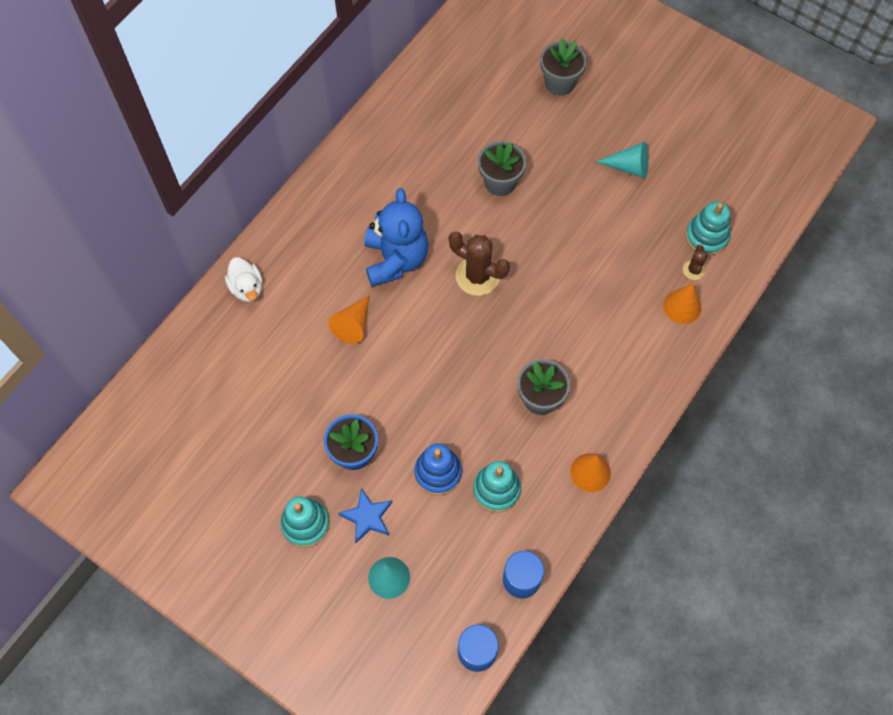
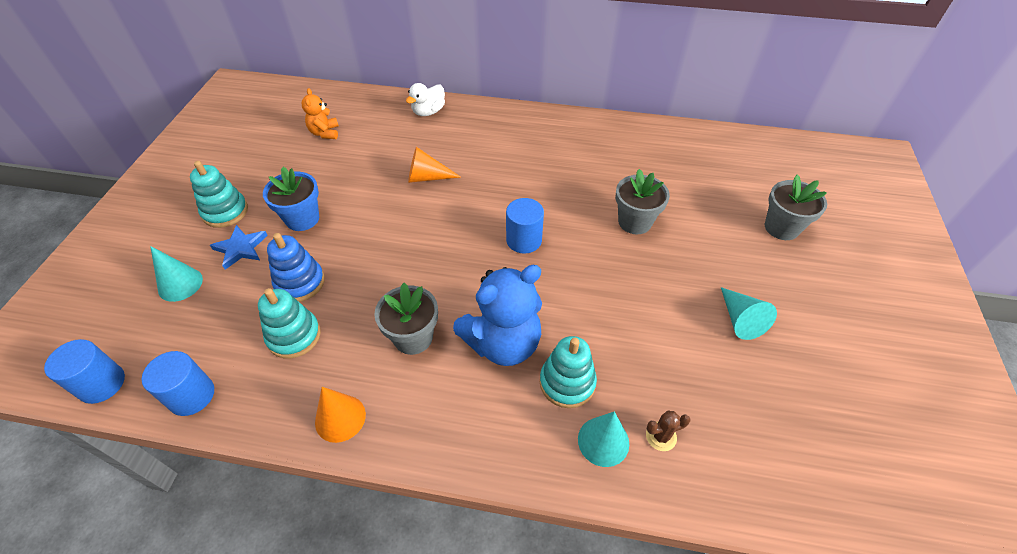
camera: 65 degrees right, 15 degrees down
(225, 401) = (325, 133): none -> orange teddy bear
(395, 259) = (505, 181): blue teddy bear -> blue teddy bear (503, 343)
(477, 276) = (524, 240): brown cactus -> blue cylinder
(682, 306) = (603, 441): orange cone -> turquoise cone
(706, 237) = (716, 435): turquoise stacking toy -> turquoise stacking toy (567, 382)

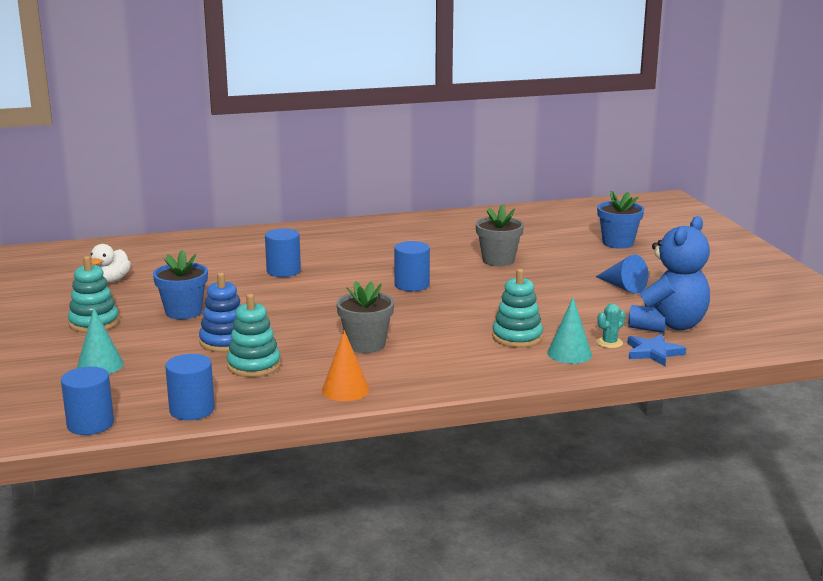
camera: 25 degrees left, 30 degrees down
(241, 248) = (139, 337): blue star -> blue star (653, 352)
(325, 133) = (144, 265): orange teddy bear -> none
(427, 177) = (283, 271): orange cone -> blue cylinder
(428, 112) = (241, 238): white duck -> white duck (111, 281)
(503, 343) = (446, 332): blue teddy bear -> blue teddy bear (668, 325)
(661, 436) = (609, 343): brown cactus -> turquoise cactus
(740, 320) = (623, 287): turquoise cone -> blue cone
(781, 228) = (618, 243): grey flower pot -> blue flower pot

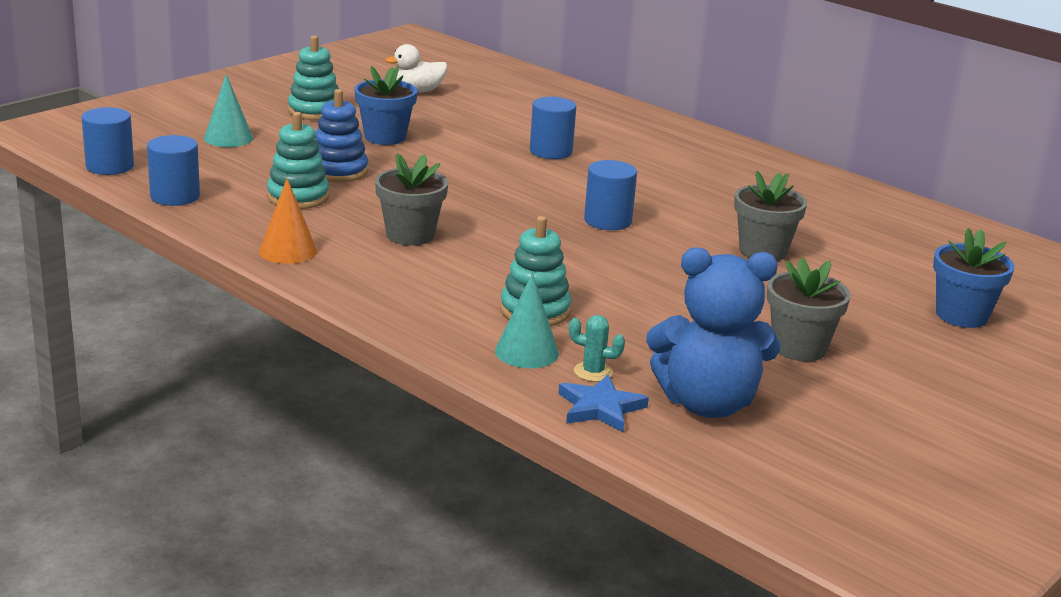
camera: 55 degrees right, 5 degrees up
(623, 287) = (799, 348): blue cone -> grey flower pot

